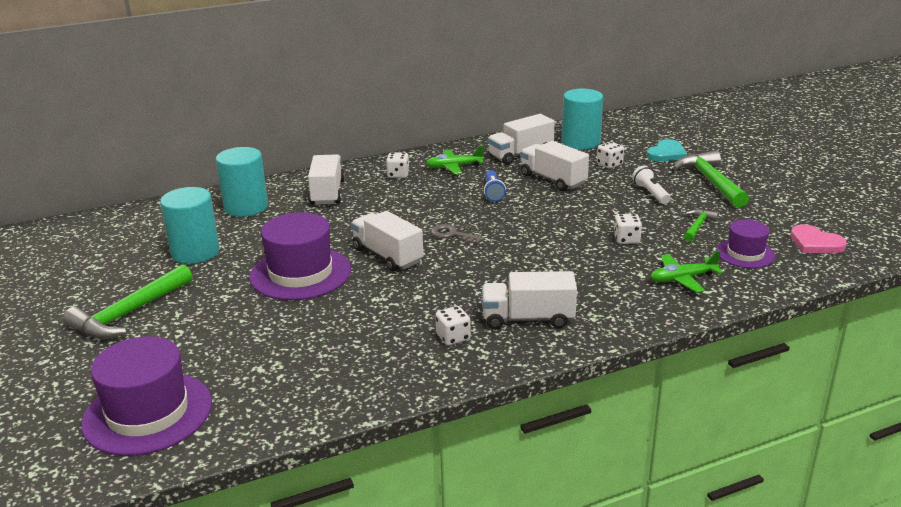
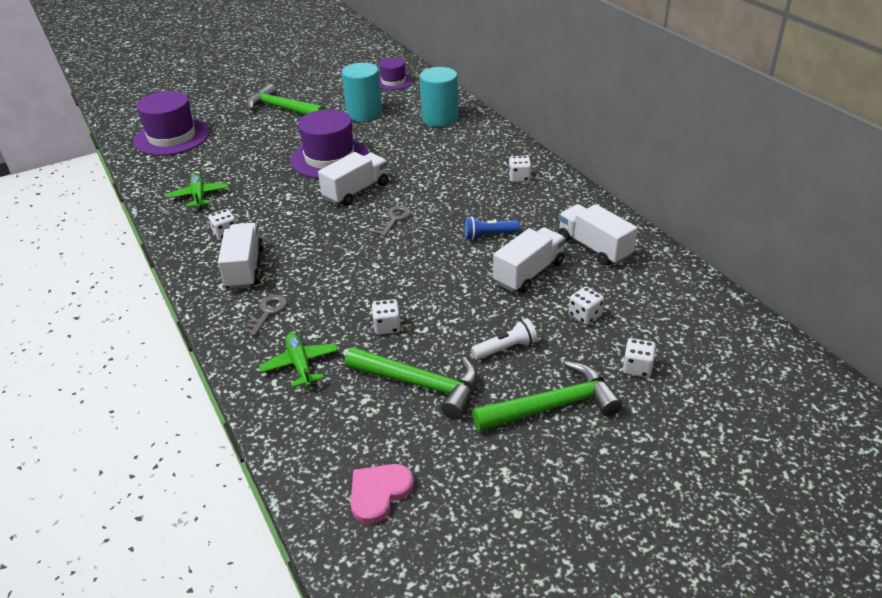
camera: 85 degrees right, 10 degrees up
(328, 193) = (472, 149): white truck -> none
(454, 167) = (546, 207): green plane -> green plane (198, 196)
(580, 142) = (649, 291): turquoise cylinder -> none
(606, 299) = (268, 312): none -> grey key
(666, 153) = (637, 368): turquoise heart -> white dice
(697, 226) = (420, 384): green hammer -> green hammer, size x1.88
(745, 254) = (352, 420): purple hat -> purple hat (393, 81)

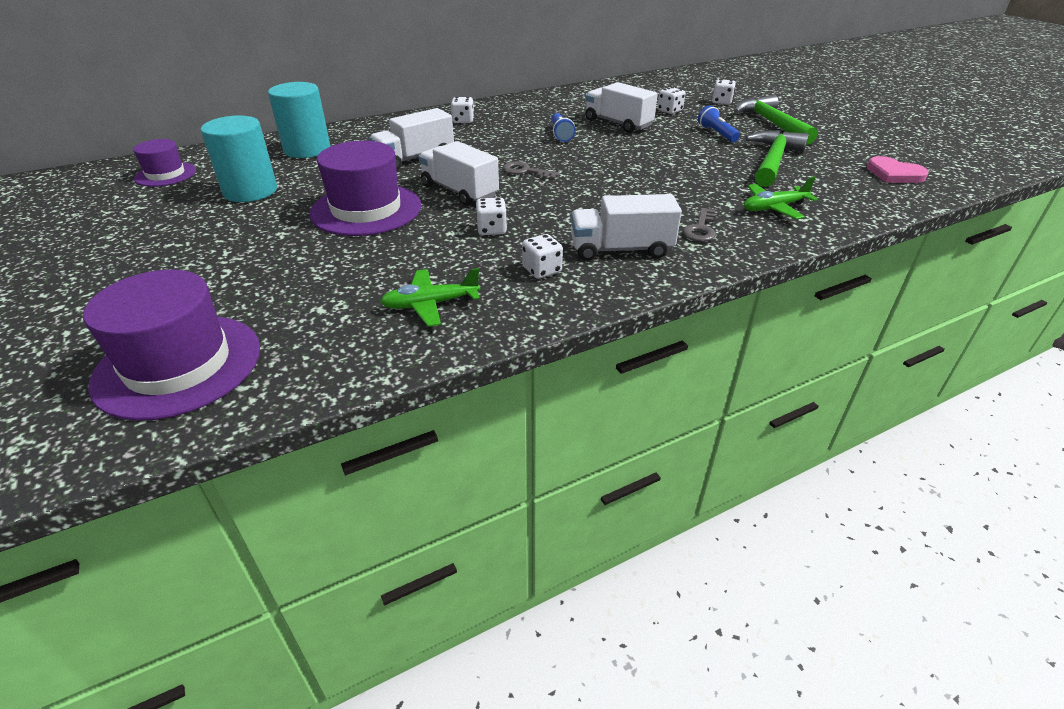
camera: 90 degrees left, 0 degrees up
(268, 312) = (700, 229): grey key -> grey key turned 90 degrees counterclockwise
(283, 109) = (169, 253): green hammer -> none
(387, 327) = (705, 173): white dice -> white dice (491, 229)
(506, 348) = (716, 134): white flashlight -> blue flashlight
(594, 247) = (581, 103): white truck -> white truck (415, 158)

